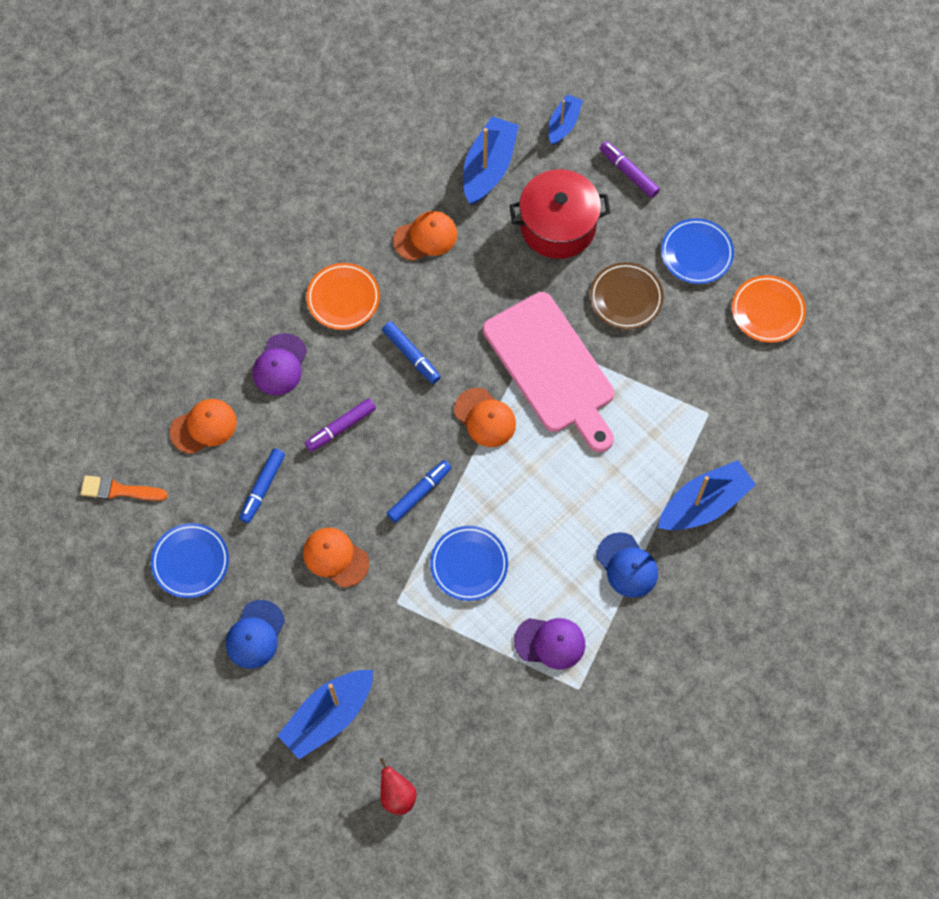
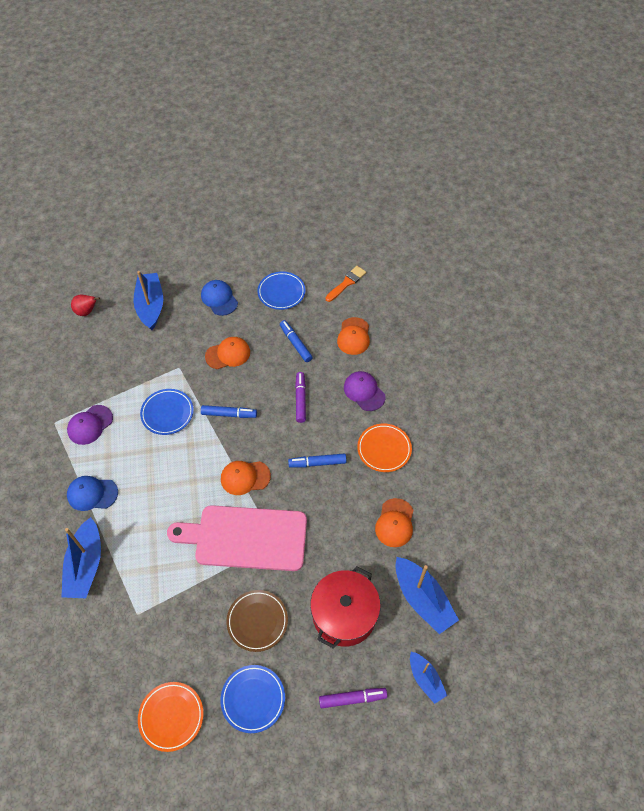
camera: 125 degrees right, 10 degrees down
(419, 493) = (229, 414): blue marker -> blue marker turned 75 degrees counterclockwise

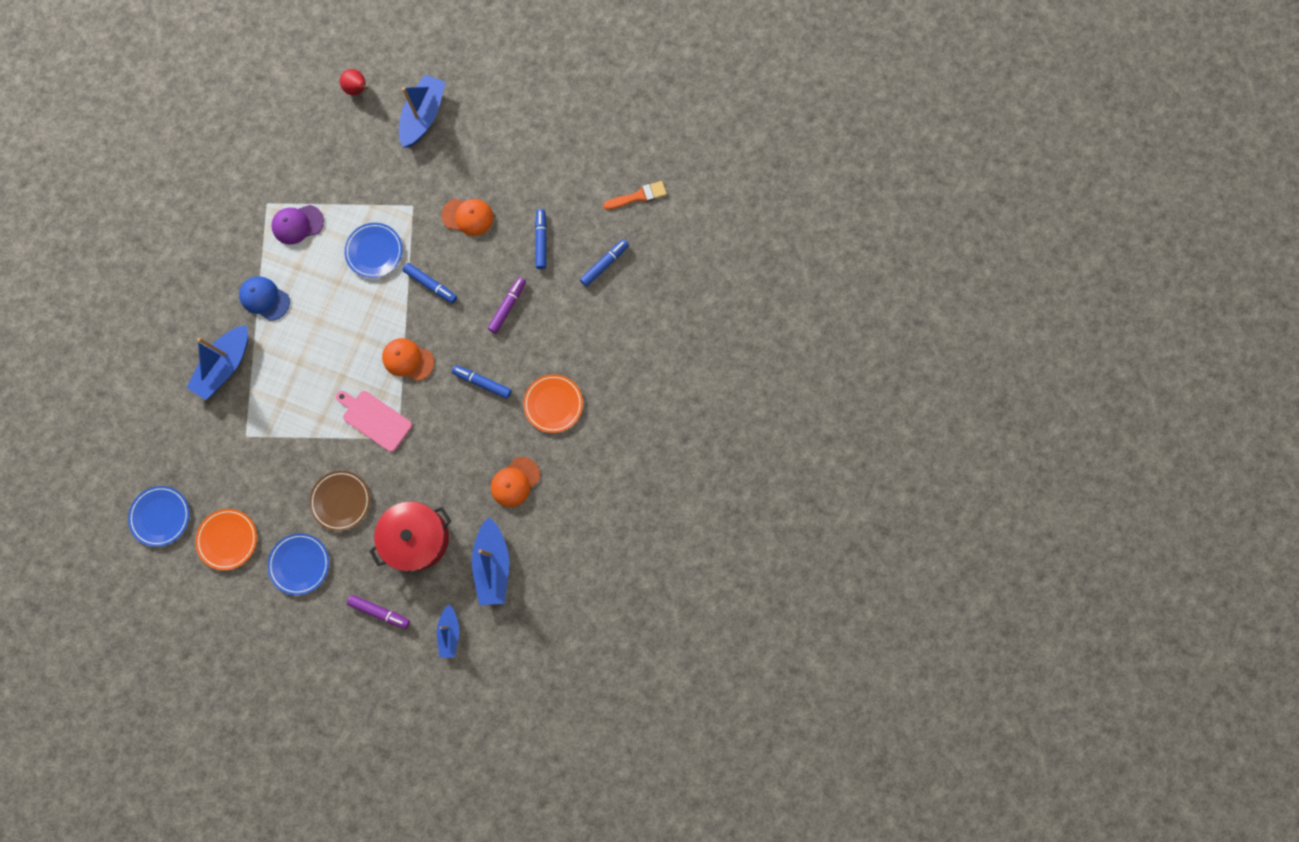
camera: 30 degrees right, 20 degrees up
(219, 299) = (496, 145): blue cap -> none
(246, 538) = (375, 419): pink cutting board -> pink cutting board, size x0.58
(281, 292) = (564, 171): blue plate -> blue plate (161, 516)
(353, 336) = (604, 264): orange cap -> blue marker
(364, 392) = (574, 333): purple cap -> none

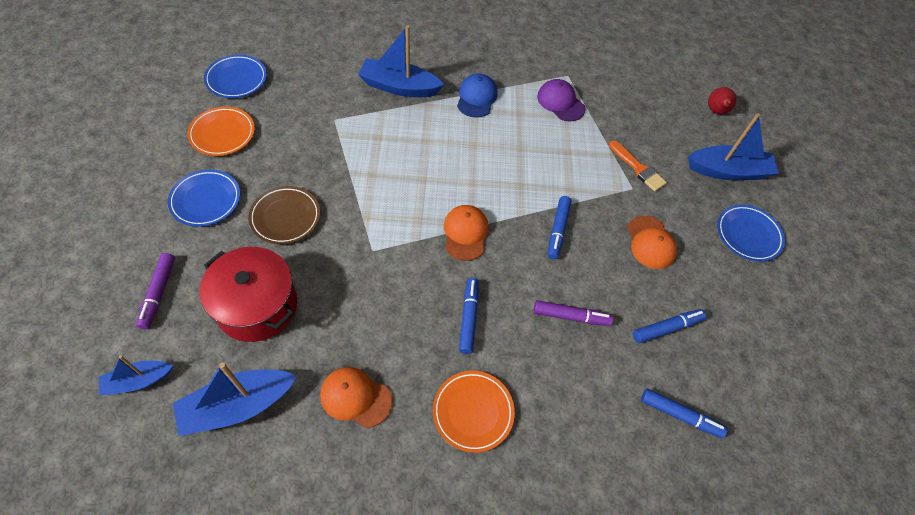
camera: 65 degrees right, 20 degrees down
(374, 251) = (567, 170): blue plate -> blue plate (748, 235)
(375, 419) = (387, 222): pink cutting board -> none
(638, 196) = (789, 429): orange brush -> orange brush (638, 168)

